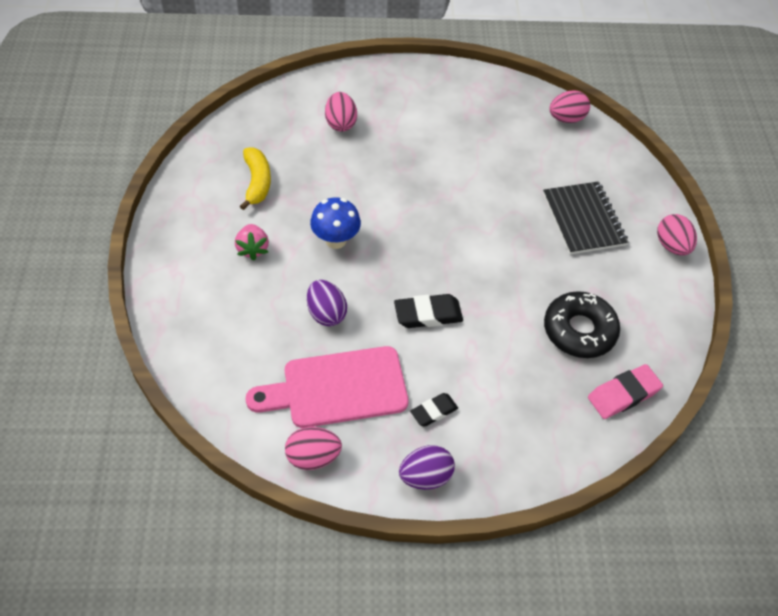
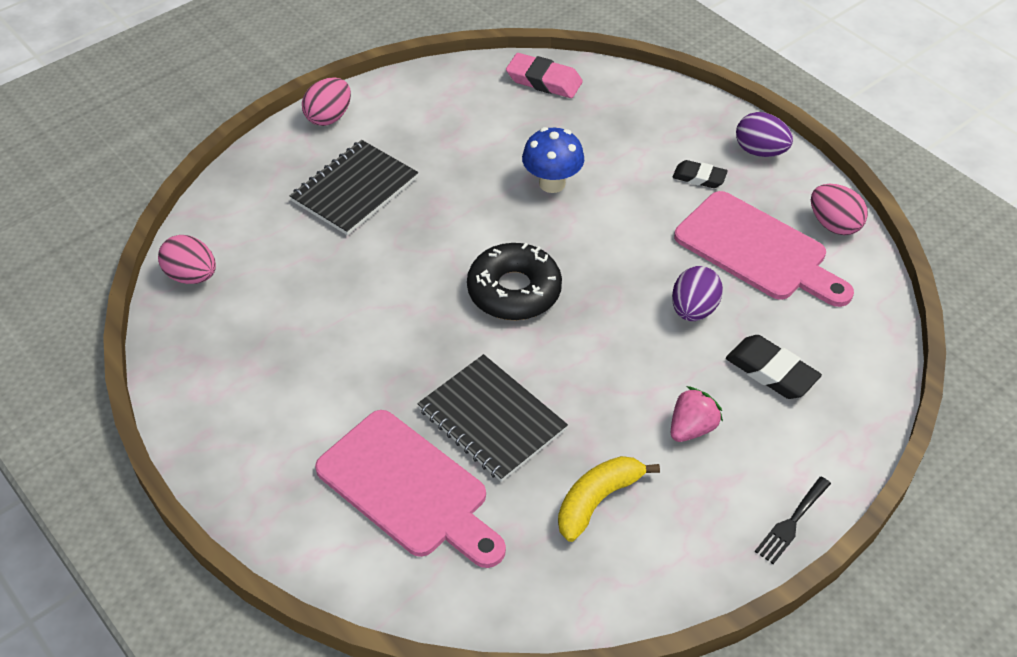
camera: 125 degrees left, 5 degrees down
(157, 245) = (791, 523): none -> black fork
(335, 240) = (598, 364): blue mushroom -> blue mushroom (552, 183)
(340, 123) = (408, 488): pink egg -> pink cutting board
(347, 175) = (491, 420): none -> black notebook
(428, 314) = (606, 237): black eraser -> black eraser (771, 371)
(579, 330) = (505, 132): black donut -> black donut (514, 291)

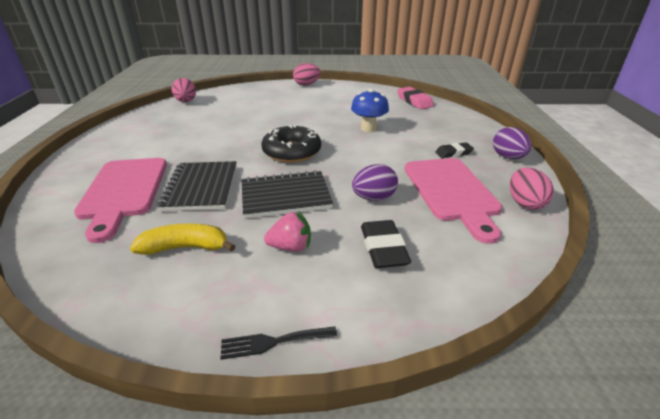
camera: 40 degrees right, 15 degrees down
(355, 190) = (282, 102): black notebook -> black notebook (285, 196)
(699, 177) = (453, 153): black eraser -> black eraser turned 75 degrees counterclockwise

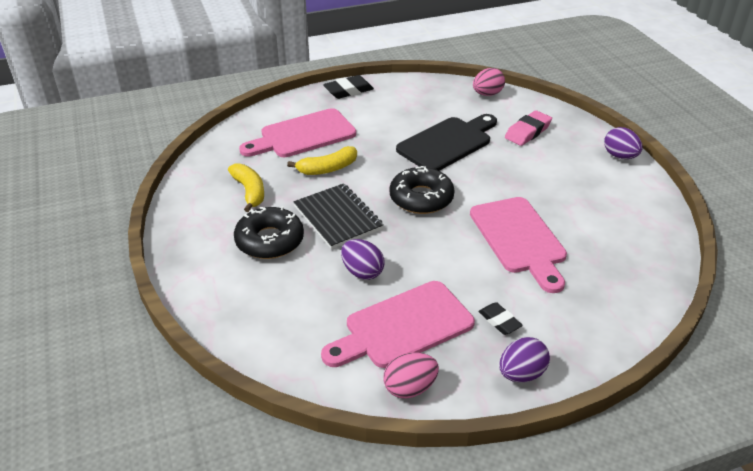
camera: 70 degrees right, 5 degrees up
(201, 187) = (328, 169): black notebook -> yellow banana
(230, 127) = (447, 143): none -> black cutting board
(273, 342) = (177, 259): black fork -> none
(291, 247) = (269, 240): pink strawberry -> black donut
(306, 84) = (620, 156): pink egg -> purple egg
(368, 128) = (519, 239): blue mushroom -> pink cutting board
(383, 248) = (287, 292): black eraser -> black eraser (348, 91)
(414, 101) = (648, 265): pink eraser -> pink eraser (527, 132)

